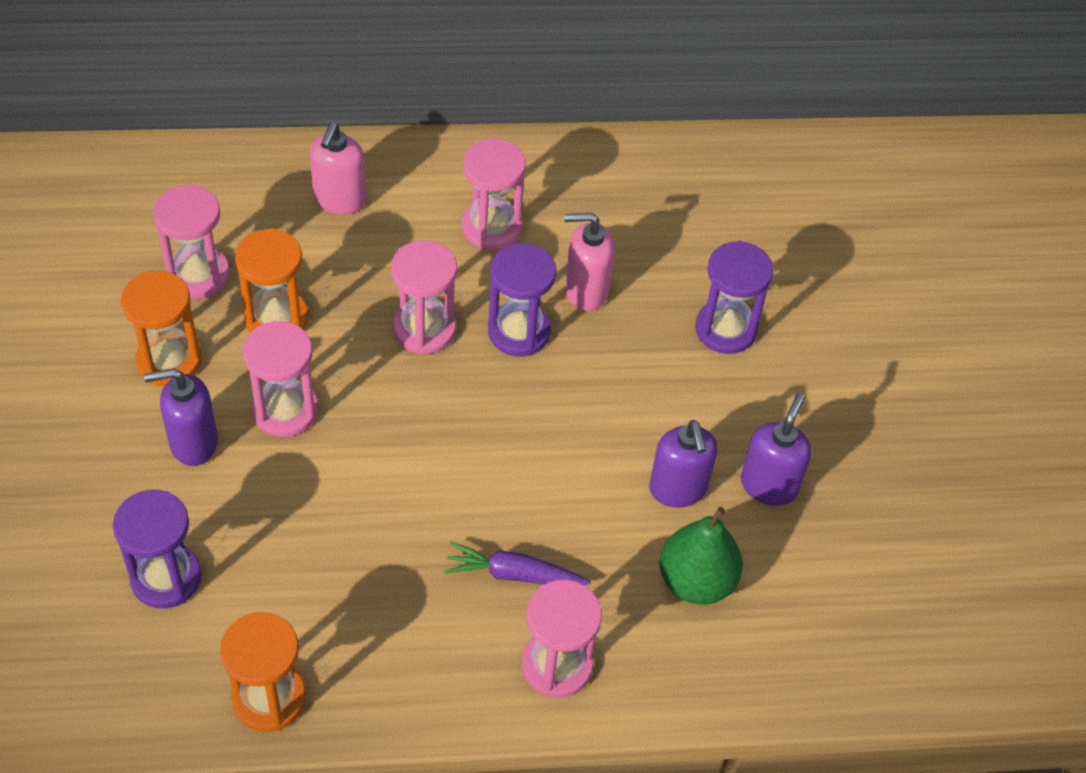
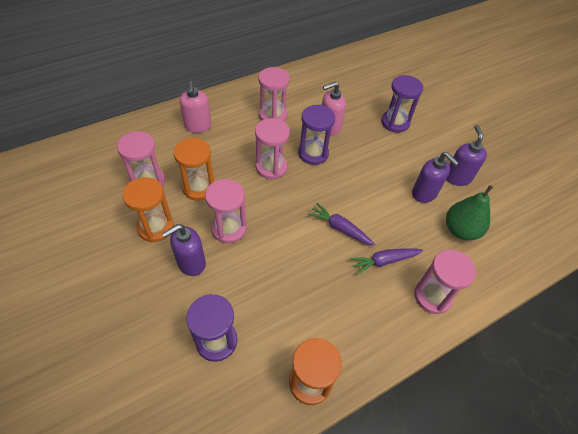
camera: 25 degrees left, 0 degrees up
(475, 487) = (340, 228): none -> purple carrot

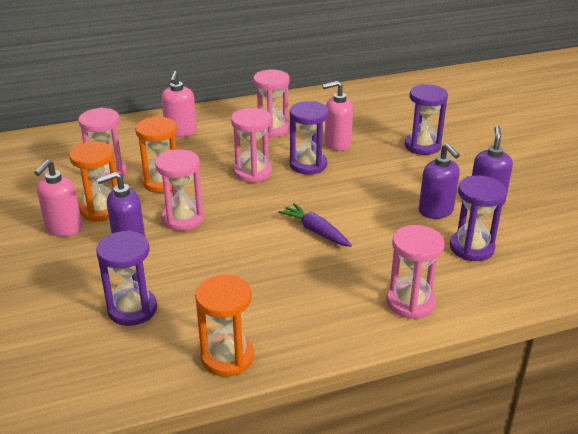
camera: 15 degrees right, 20 degrees down
(129, 254) = (63, 228): none -> pink soap dispenser
(384, 261) = (360, 265): purple carrot -> none
(460, 230) = (471, 248): green pear -> purple hourglass

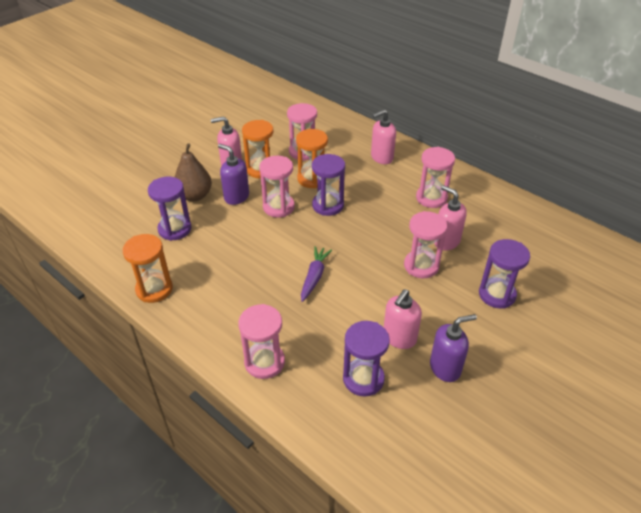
camera: 60 degrees right, 10 degrees up
(86, 274) = (195, 196): none -> brown pear
(253, 172) = (362, 214): pink hourglass -> pink hourglass (421, 266)
(308, 165) = (399, 238): purple hourglass -> purple hourglass (328, 205)
(436, 211) = (399, 338): purple soap dispenser -> pink soap dispenser

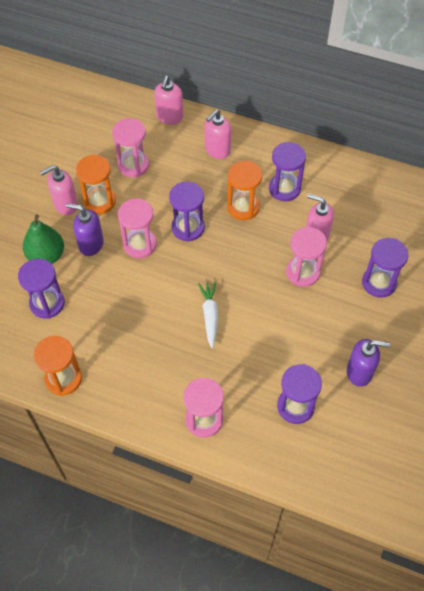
camera: 20 degrees left, 15 degrees up
(195, 196) = (46, 256): brown pear -> green pear
(312, 179) = (158, 198): orange hourglass -> orange hourglass (243, 207)
(314, 277) = (210, 316): purple carrot -> white carrot
(399, 338) = (310, 356): pink soap dispenser -> pink soap dispenser (169, 117)
(431, 198) = (284, 189): pink hourglass -> purple hourglass
(445, 368) = (359, 372): purple soap dispenser -> purple soap dispenser turned 45 degrees clockwise

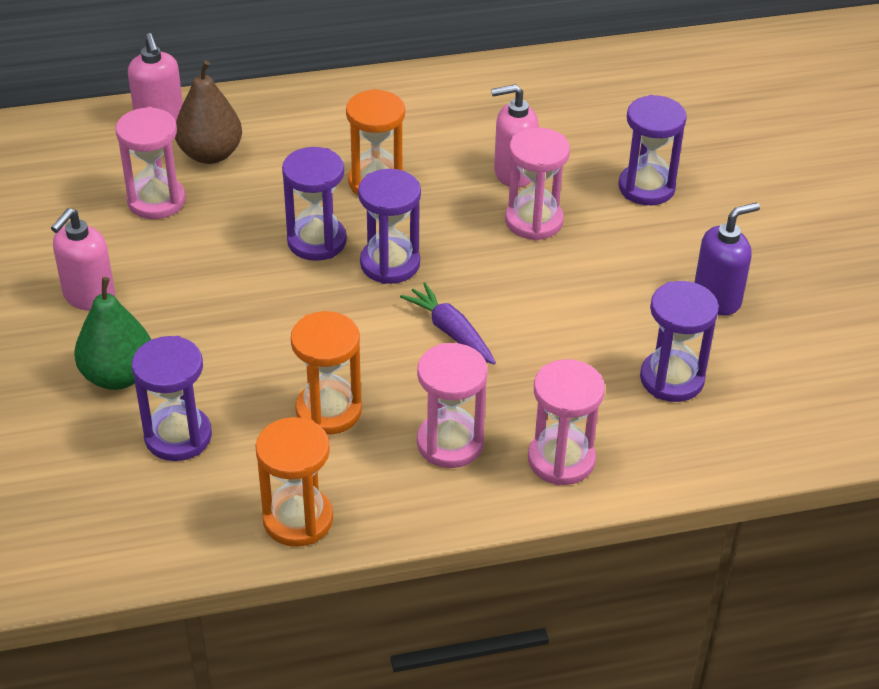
camera: 35 degrees left, 15 degrees down
(90, 244) = (180, 328): purple soap dispenser -> none
(99, 201) = (143, 268): orange hourglass -> orange hourglass (328, 411)
(140, 244) = (260, 294): pink hourglass -> pink hourglass (450, 443)
(177, 150) = (210, 154): none -> brown pear
(210, 316) = (451, 332): white carrot -> purple carrot
(217, 150) = (273, 131): pink soap dispenser -> none
(284, 189) = (416, 136): purple hourglass -> purple hourglass (390, 264)

